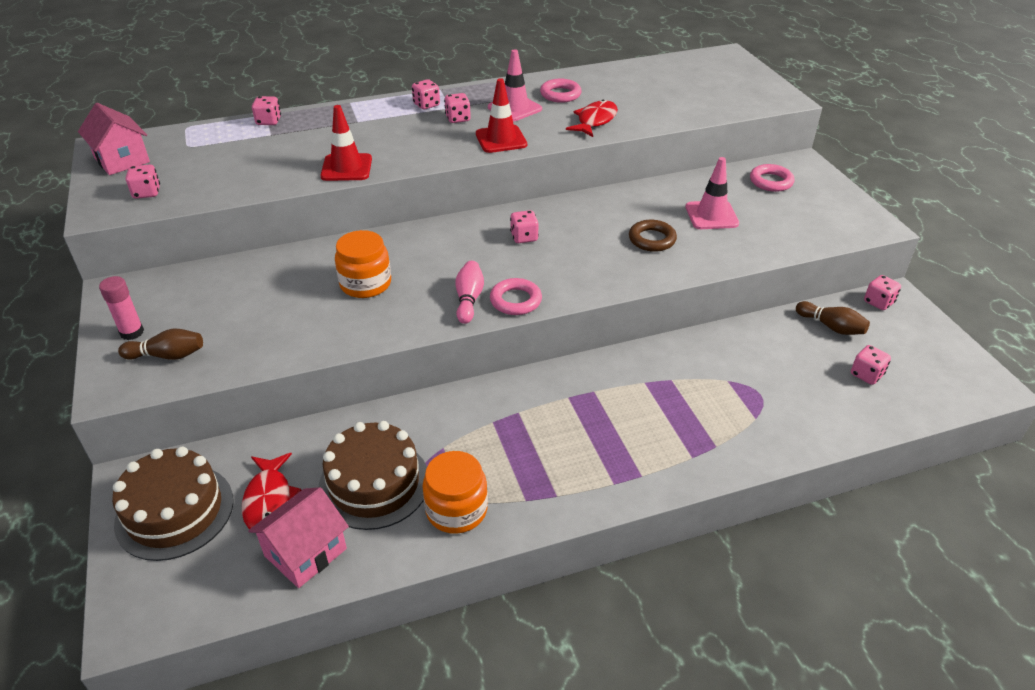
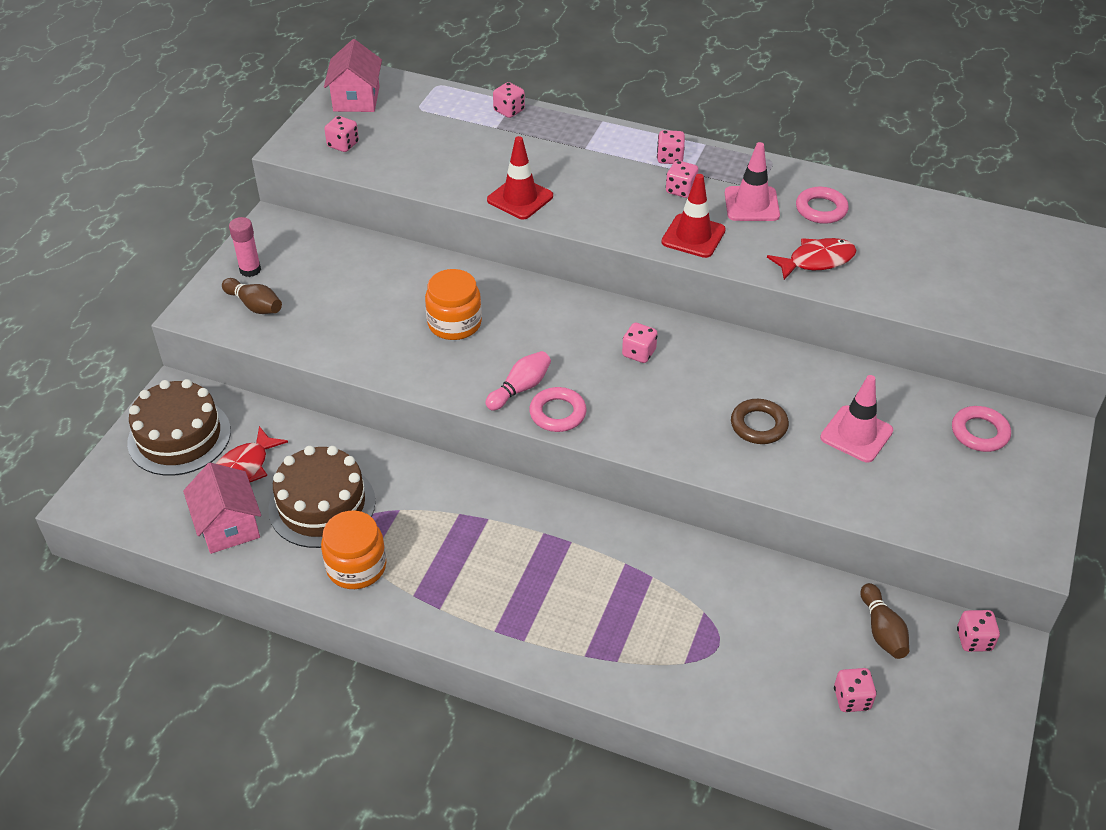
camera: 40 degrees right, 5 degrees up
(305, 552) = (228, 526): pink house -> pink house turned 75 degrees clockwise

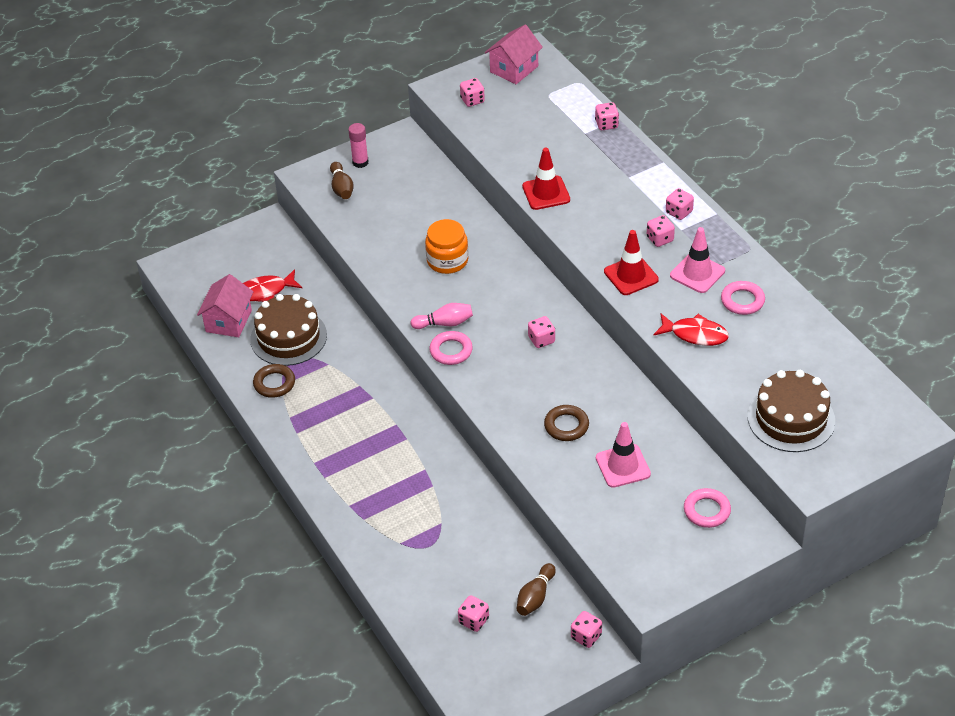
camera: 40 degrees right, 0 degrees up
(179, 436) = (248, 252): brown cake -> brown cake (791, 418)
(356, 567) = (274, 383): orange jar -> brown ring

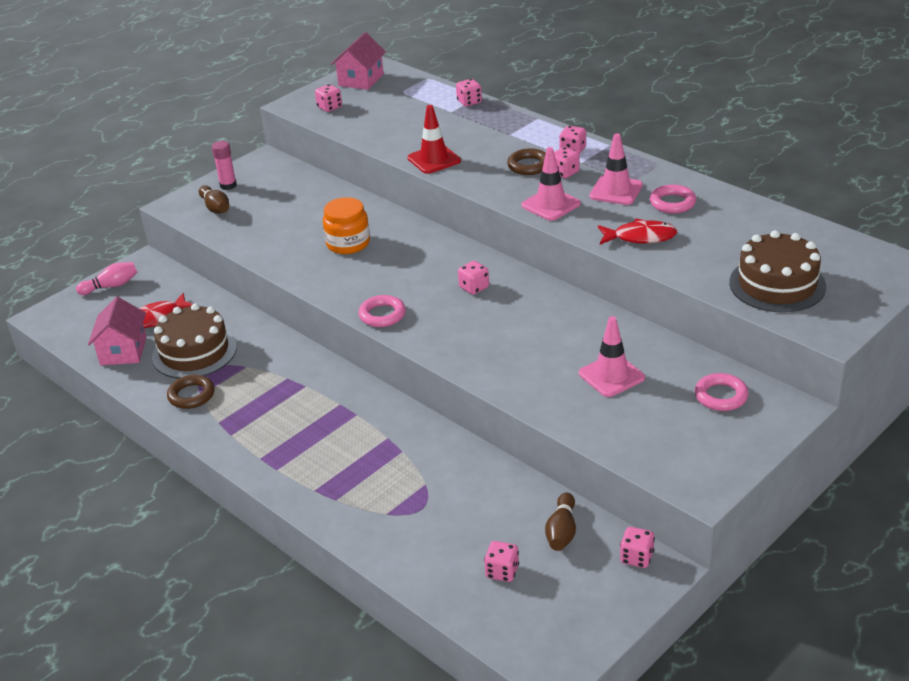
camera: 15 degrees left, 10 degrees down
(444, 323) = (366, 294): pink bowling pin -> pink bowling pin (111, 286)
(566, 426) = (534, 353): brown ring -> brown ring (529, 165)
(631, 276) = (551, 205): red traffic cone -> pink traffic cone

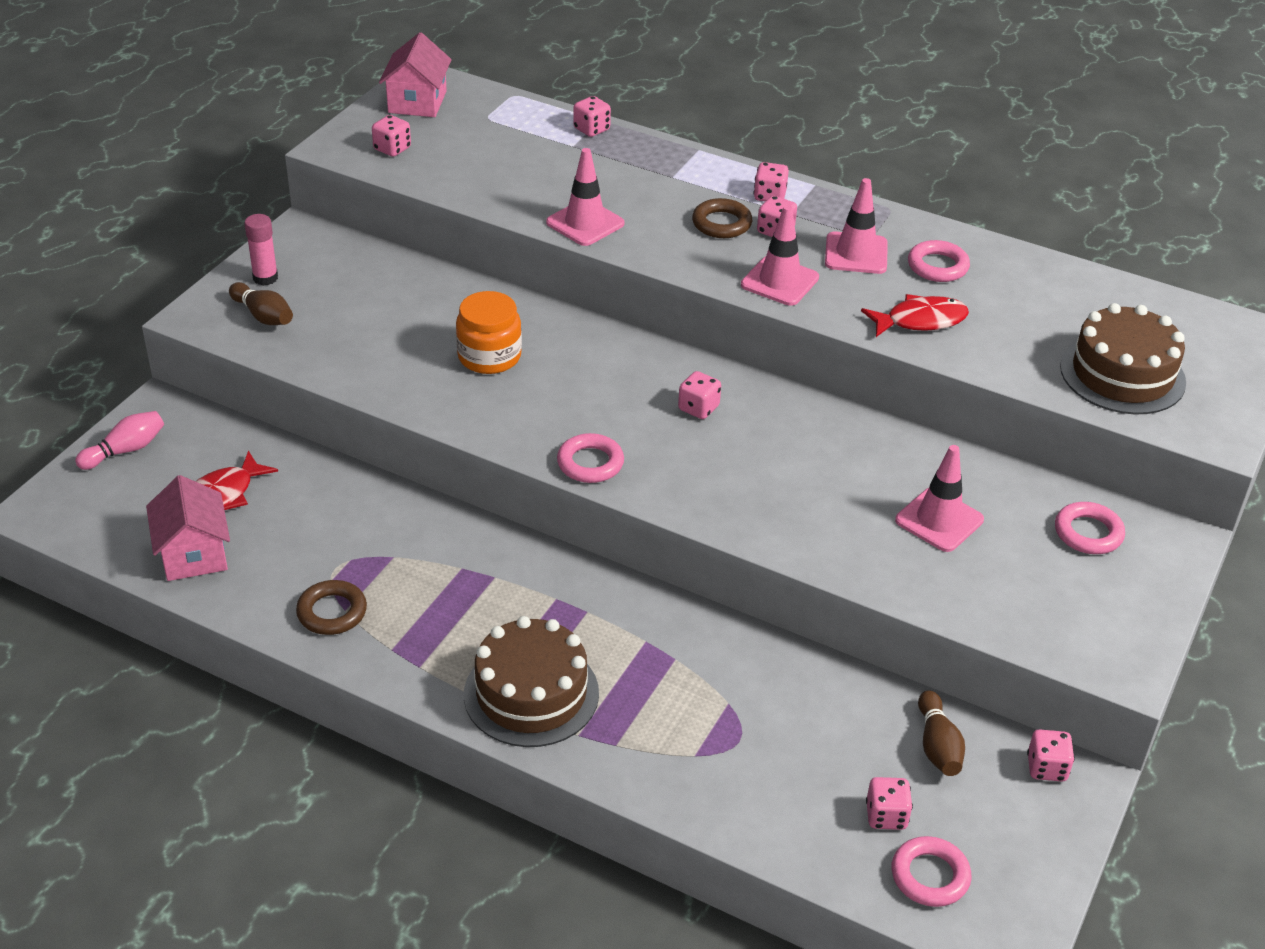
camera: 20 degrees left, 5 degrees up
(194, 352) = (305, 543): brown cake -> brown cake (531, 693)
(434, 159) = (585, 223): red traffic cone -> pink traffic cone
(515, 615) = (930, 876): none -> pink ring

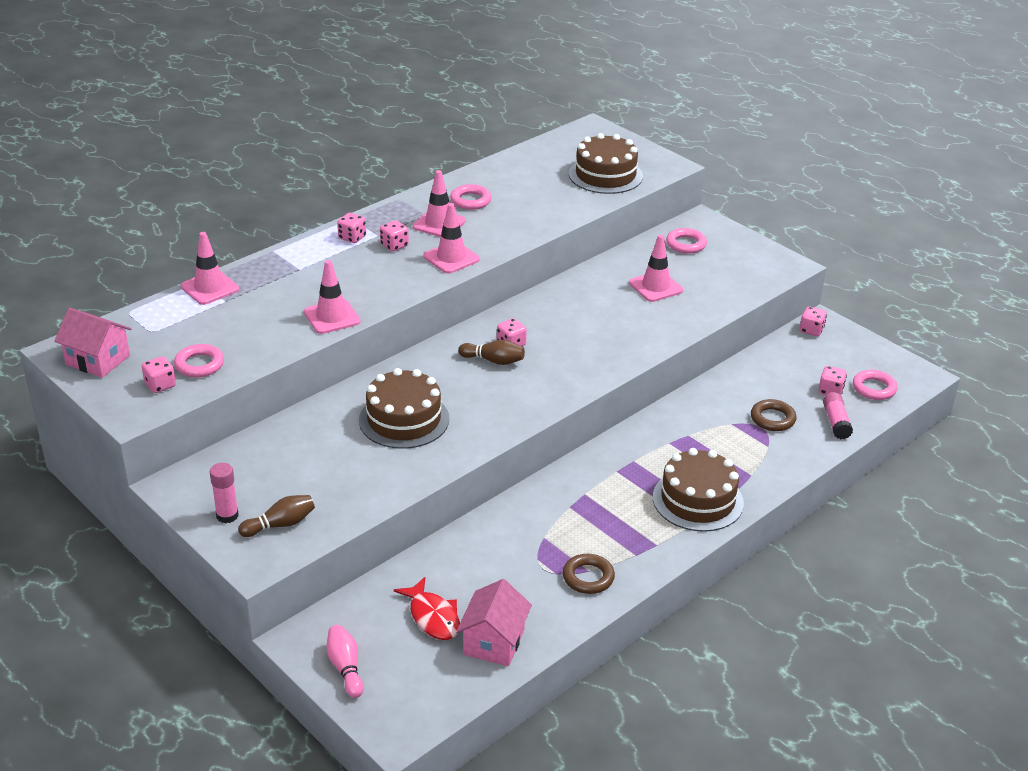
camera: 70 degrees left, 5 degrees down
(194, 554) = (494, 642): pink house -> pink house turned 75 degrees counterclockwise
(489, 356) = (404, 419): orange jar -> brown cake
(590, 463) = (544, 400): pink ring -> pink ring (199, 365)
(591, 129) = (210, 288): pink dice -> pink traffic cone
(721, 223) = (371, 263): brown ring -> brown ring (772, 419)
(803, 833) = (836, 422): none -> pink glue stick
(920, 321) = (521, 221): red fish -> none
(937, 746) = (786, 360): brown bowling pin -> brown bowling pin (493, 361)

